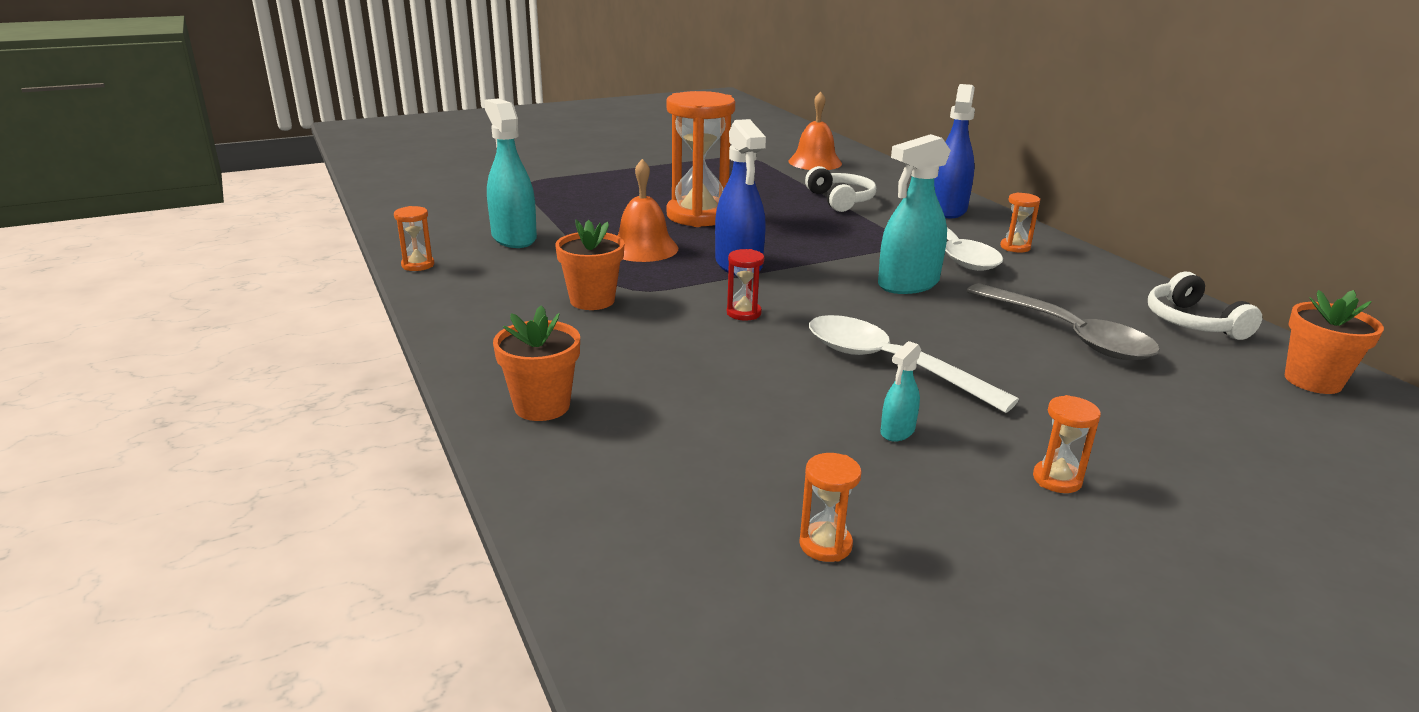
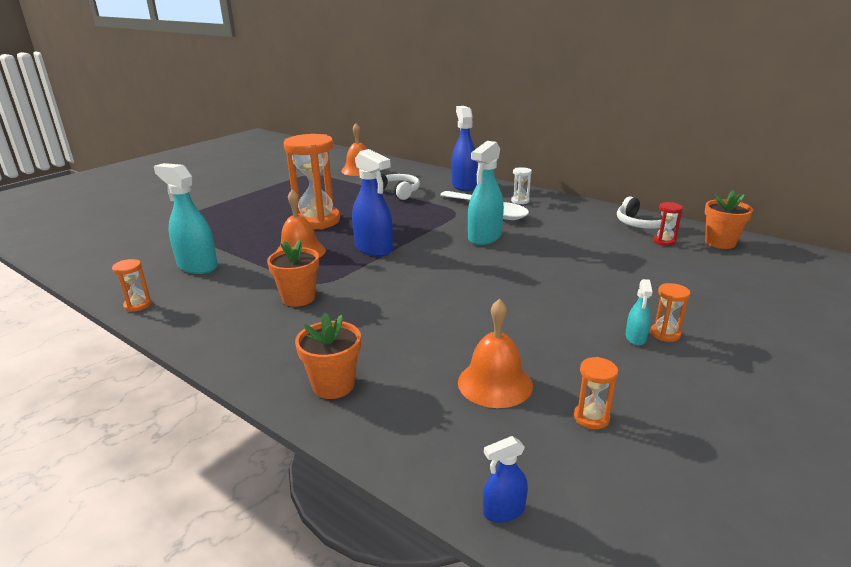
camera: 25 degrees left, 0 degrees up
(604, 603) = (503, 511): none -> blue spray bottle
(737, 464) = (495, 383): none -> orange bell
(743, 313) = (406, 281): red hourglass -> red hourglass (664, 241)
(889, 365) = (520, 291): white spoon -> none
(897, 431) = (563, 332): turquoise spray bottle -> turquoise spray bottle (635, 338)
(1015, 247) = (520, 201): orange hourglass -> white hourglass
(1069, 334) = (593, 246): grey spoon -> none

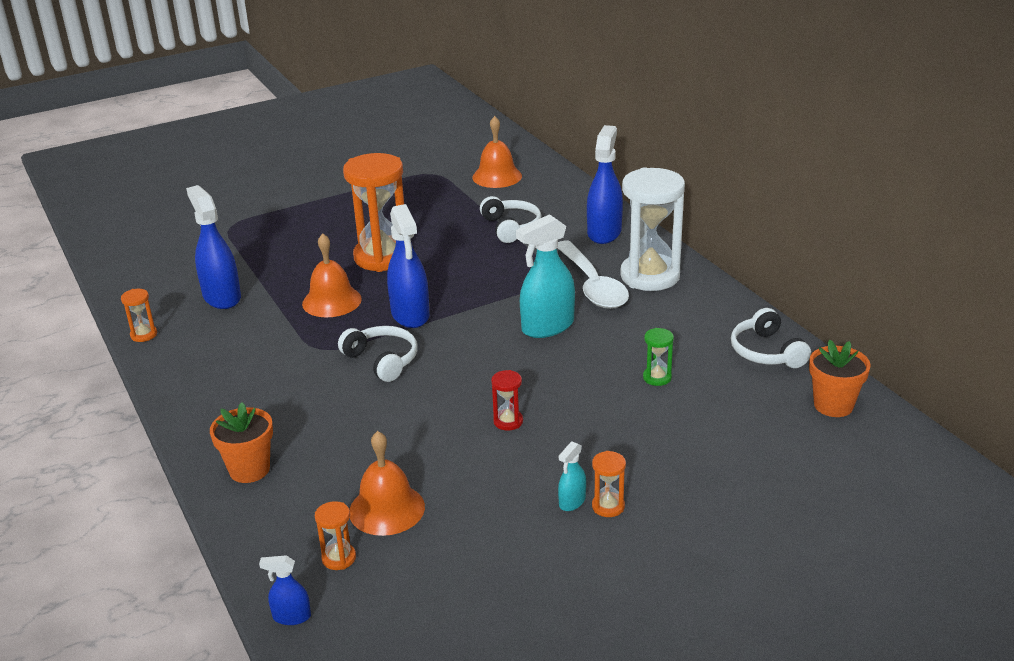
camera: 25 degrees right, 5 degrees up
(197, 266) = (222, 297): turquoise spray bottle -> blue spray bottle
(298, 298) = (287, 363): orange flower pot -> none
(380, 280) = (382, 360): none -> white headphones
(520, 201) = (650, 276): white hourglass -> white hourglass, size x2.37
(591, 418) = (438, 567): orange hourglass -> orange hourglass (339, 558)
(594, 250) = (657, 377): none -> green hourglass
(664, 241) = (761, 385): red hourglass -> red hourglass (508, 421)

